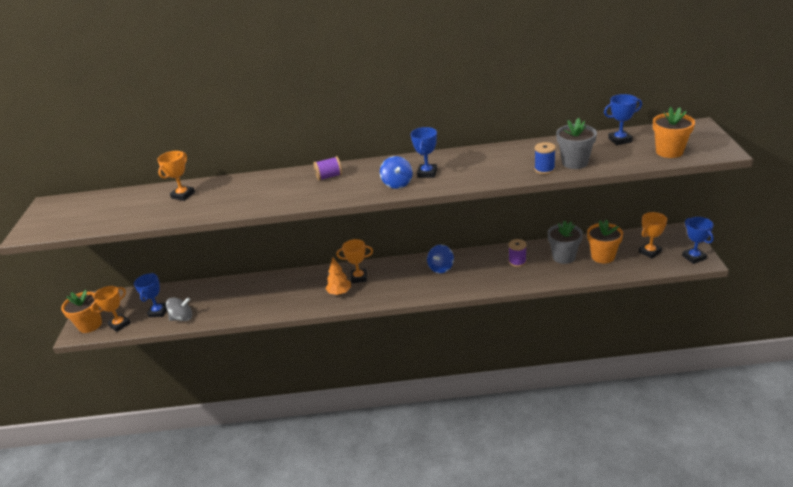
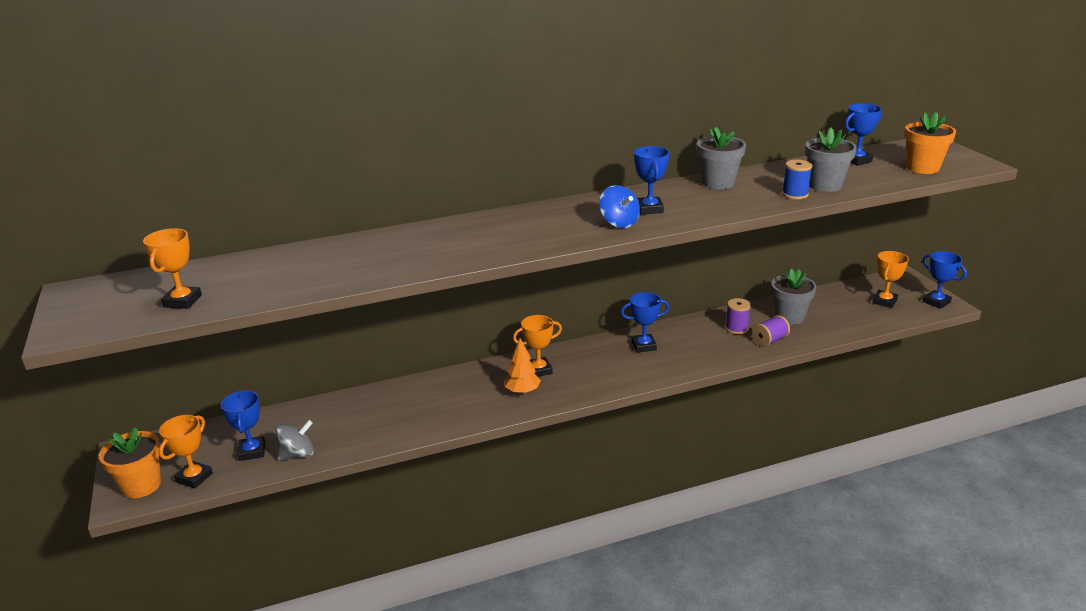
camera: 20 degrees left, 5 degrees down
(183, 195) = (306, 261): orange trophy -> orange trophy (182, 301)
(329, 176) = (516, 222): purple spool -> purple spool (769, 340)
(441, 268) = (643, 346): blue spinning top -> blue trophy
(494, 153) = (718, 183): none -> grey flower pot
(603, 256) = (834, 312): orange flower pot -> none

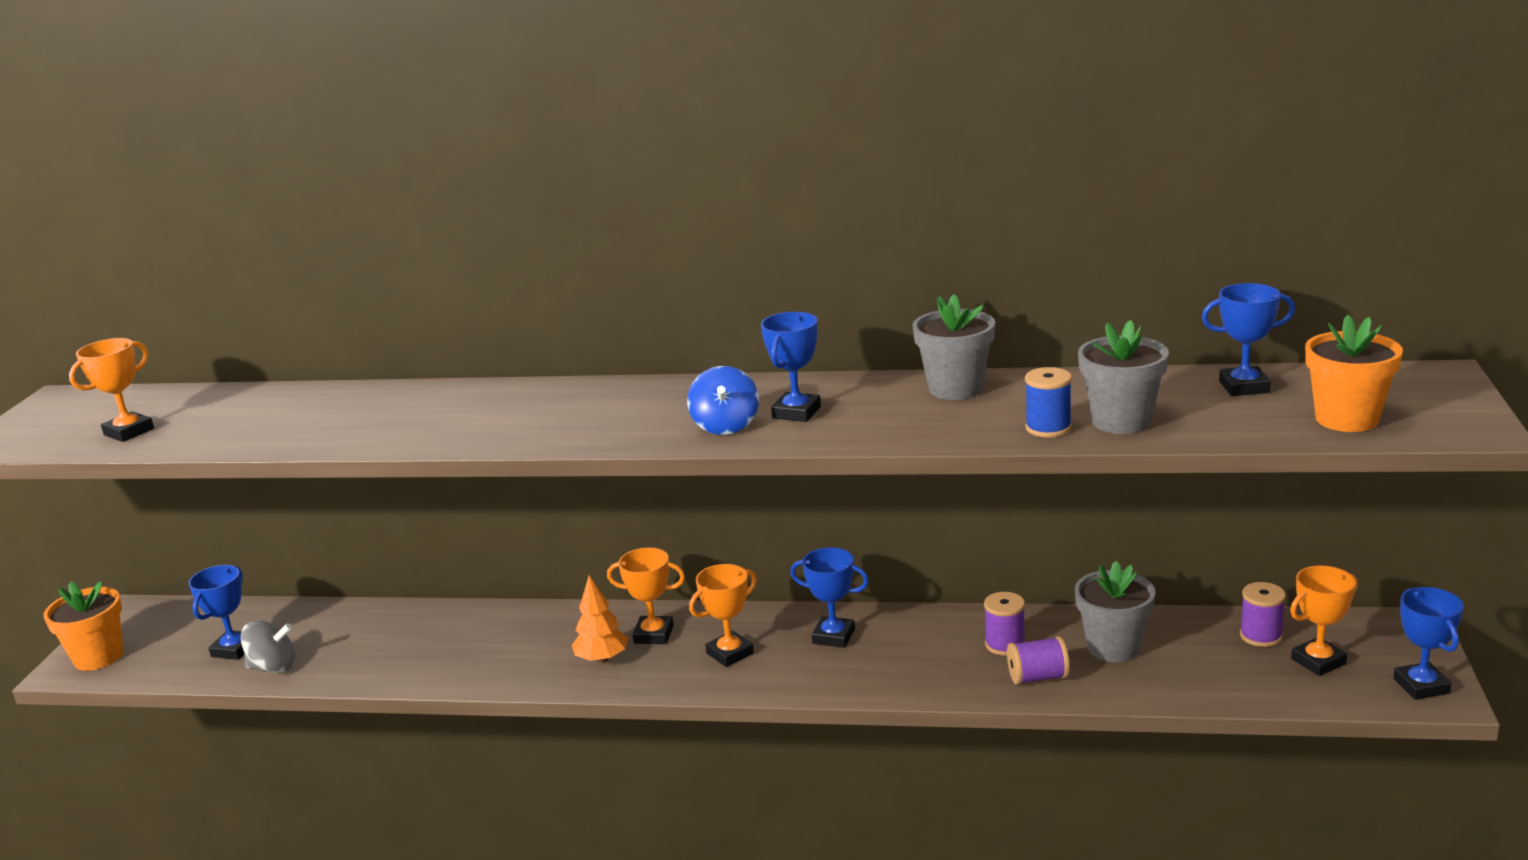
camera: 30 degrees right, 5 degrees down
(194, 477) = (152, 663): orange trophy -> orange trophy (730, 653)
(848, 296) = (1261, 636): none -> purple spool

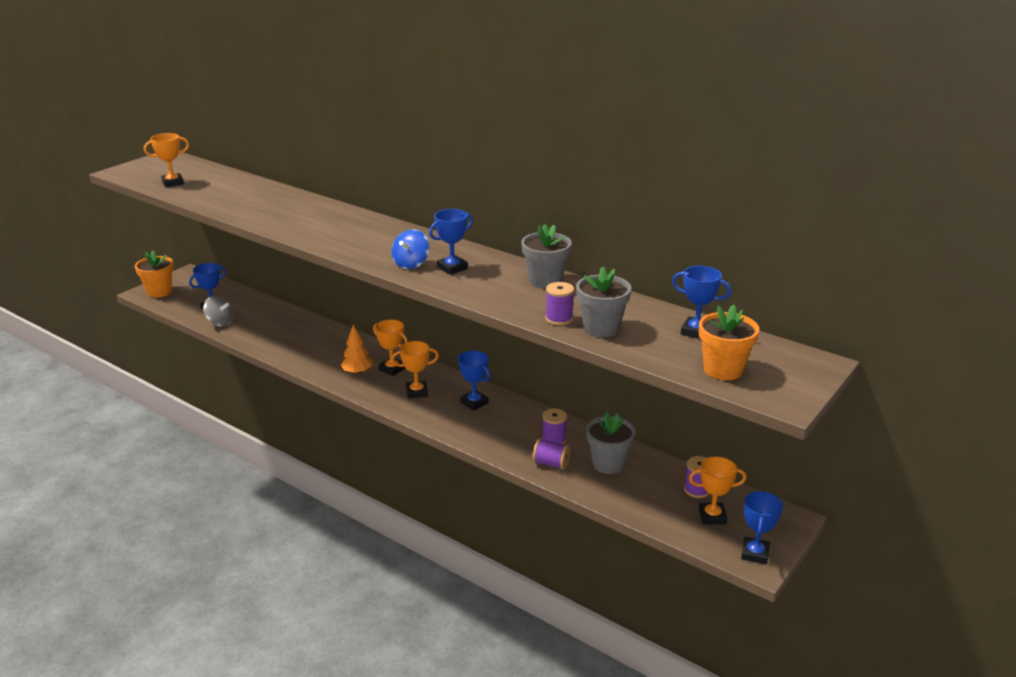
camera: 25 degrees right, 5 degrees up
(1048, 428) = (559, 319): blue spool -> purple spool

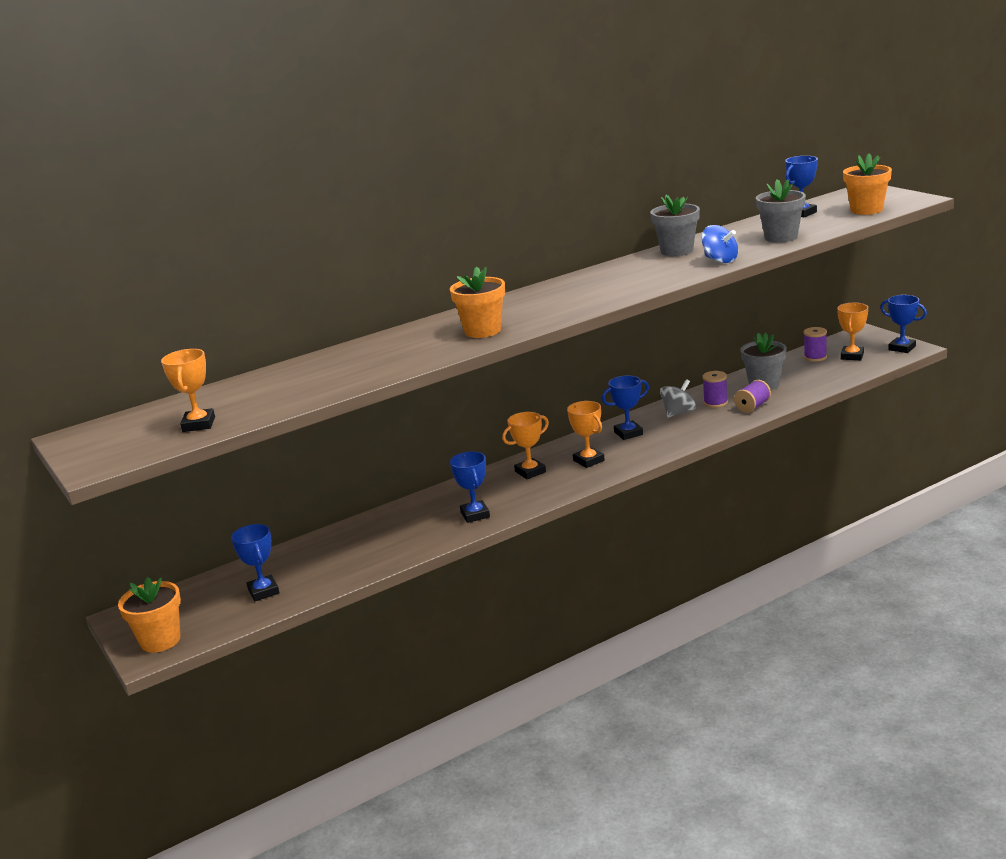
camera: 65 degrees left, 5 degrees down
(220, 323) = (314, 584): grey spinning top -> grey spinning top (678, 413)
(329, 233) = (483, 331): none -> orange flower pot
(357, 372) = (522, 492): orange tree -> none
(411, 264) = (598, 296): blue spinning top -> blue spinning top (720, 260)
(416, 392) = (588, 460): orange trophy -> orange trophy turned 45 degrees counterclockwise
(452, 268) = (621, 281): blue trophy -> blue trophy (475, 515)
(559, 319) = (756, 248): purple spool -> none

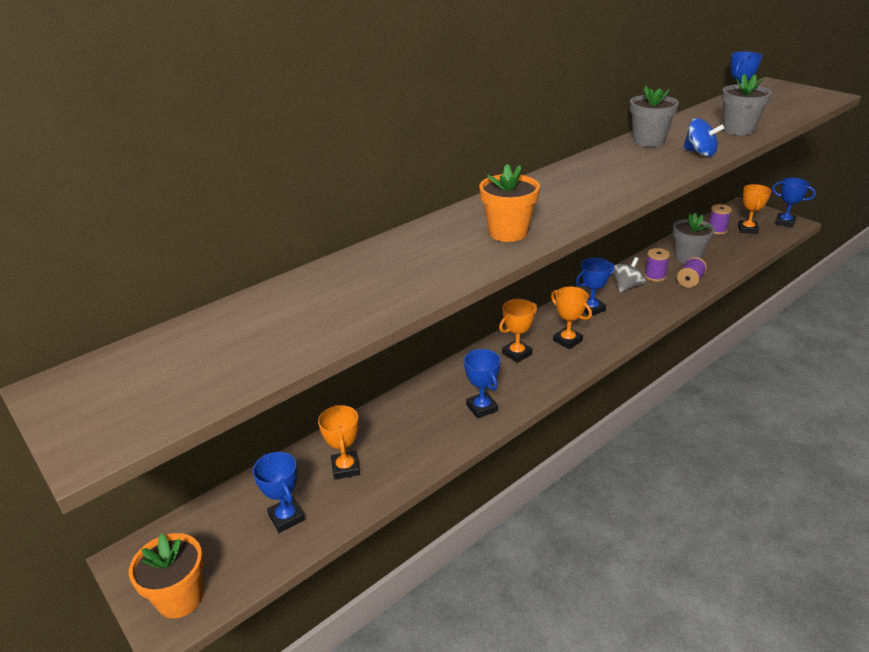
camera: 10 degrees left, 10 degrees up
(199, 424) = (220, 369): orange trophy -> orange trophy (345, 468)
(866, 210) = (793, 104): orange flower pot -> none

